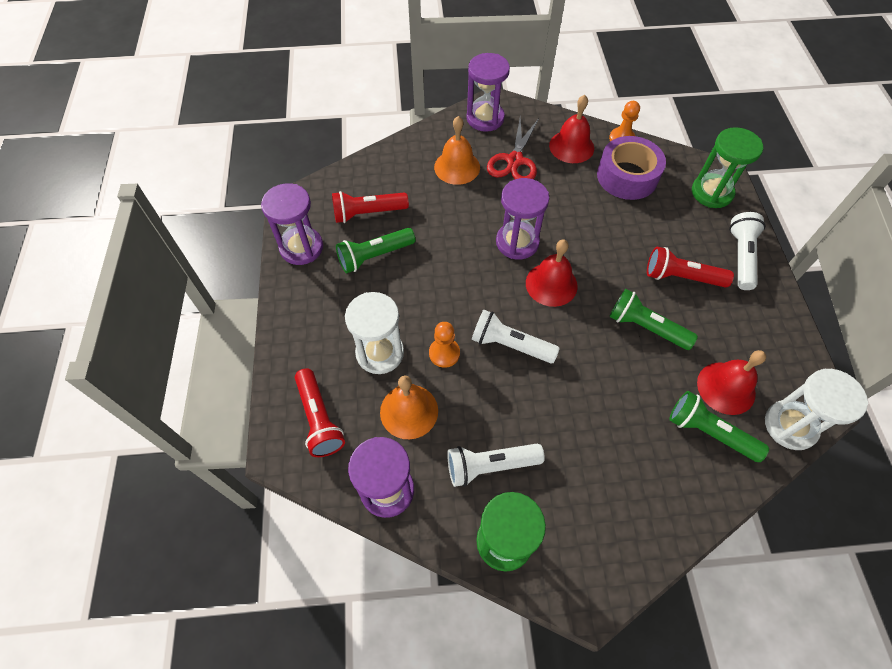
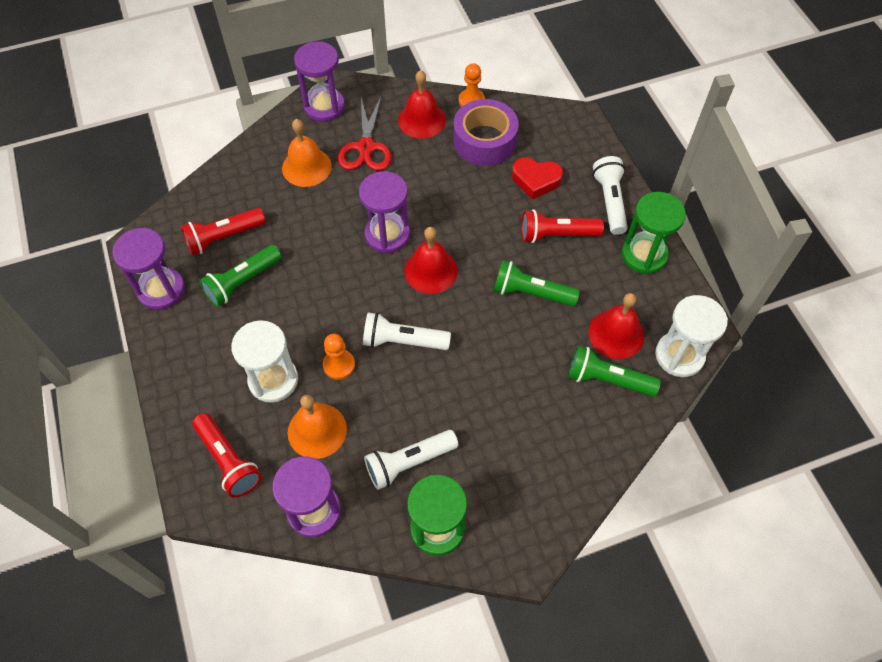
camera: 15 degrees left, 0 degrees up
(670, 222) = (536, 180): none -> red heart
(711, 192) = (571, 141): green hourglass -> green hourglass (644, 255)

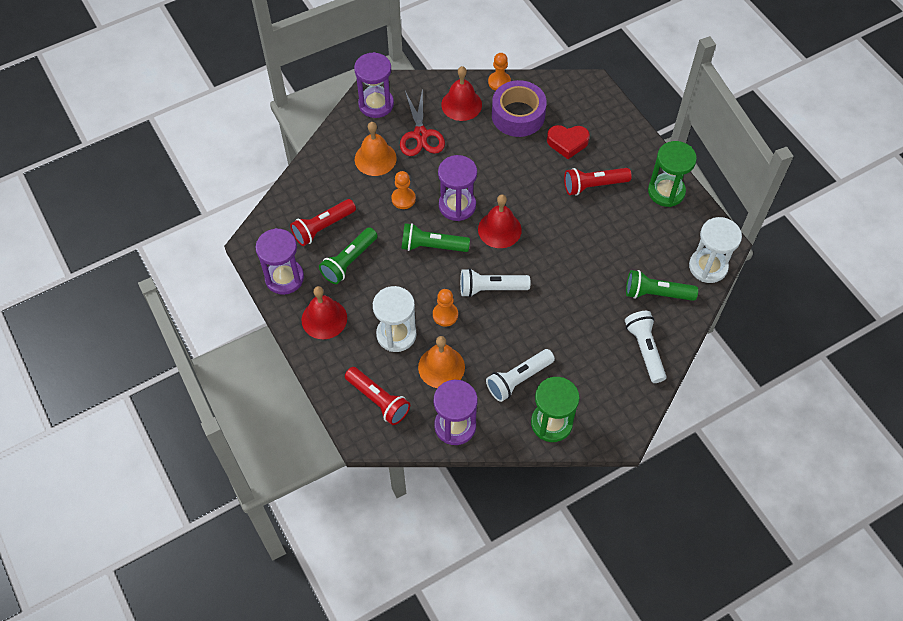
camera: 10 degrees left, 0 degrees up
(326, 218) = (403, 199): none -> orange pawn
(531, 293) = (583, 235): green flashlight -> green flashlight (432, 246)
(610, 201) = (631, 152): white flashlight -> white flashlight (645, 350)
(616, 334) = (656, 257): red bell -> red bell (324, 319)

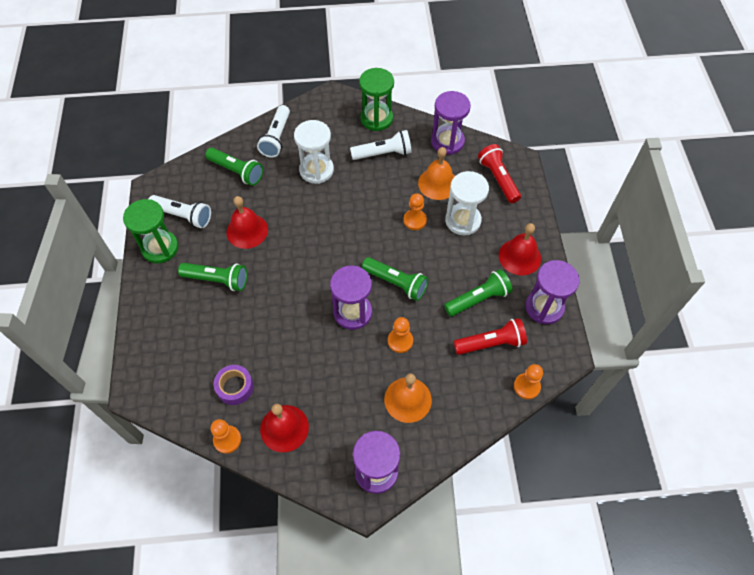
camera: 155 degrees left, 0 degrees up
(279, 205) = (526, 386): none -> orange pawn
(420, 135) = (347, 408): red scissors -> none
(491, 288) = (365, 226): white flashlight -> white flashlight (183, 216)
(499, 229) = (327, 274): red bell -> red bell (247, 231)
(518, 115) = (235, 387): purple tape -> purple tape, size x0.60
(567, 143) = (209, 333): red heart -> none
(593, 185) = (217, 280): red flashlight -> green flashlight
(708, 267) = (181, 175): white hourglass -> white hourglass (316, 170)

